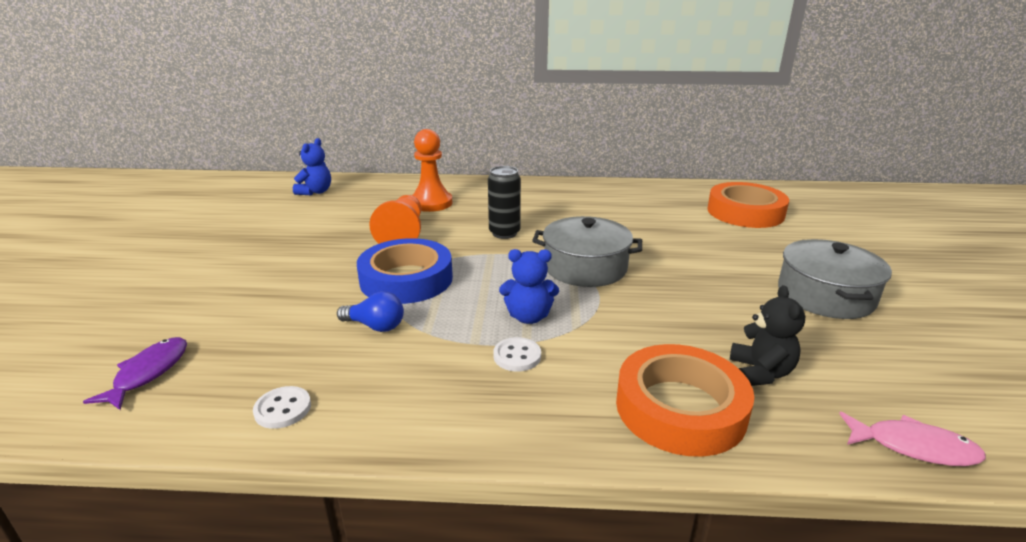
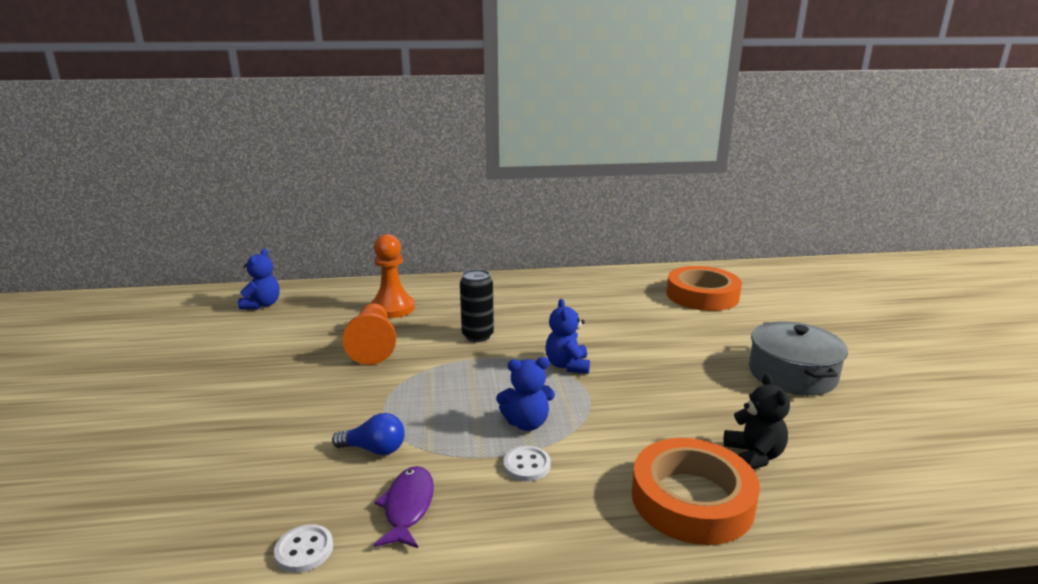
camera: 10 degrees left, 5 degrees down
(149, 373) = (141, 529): purple fish -> purple fish (408, 507)
(406, 279) = (391, 395): blue tape -> none
(585, 267) = (567, 365): grey pot -> blue teddy bear
(913, 447) = (896, 510): pink fish -> none

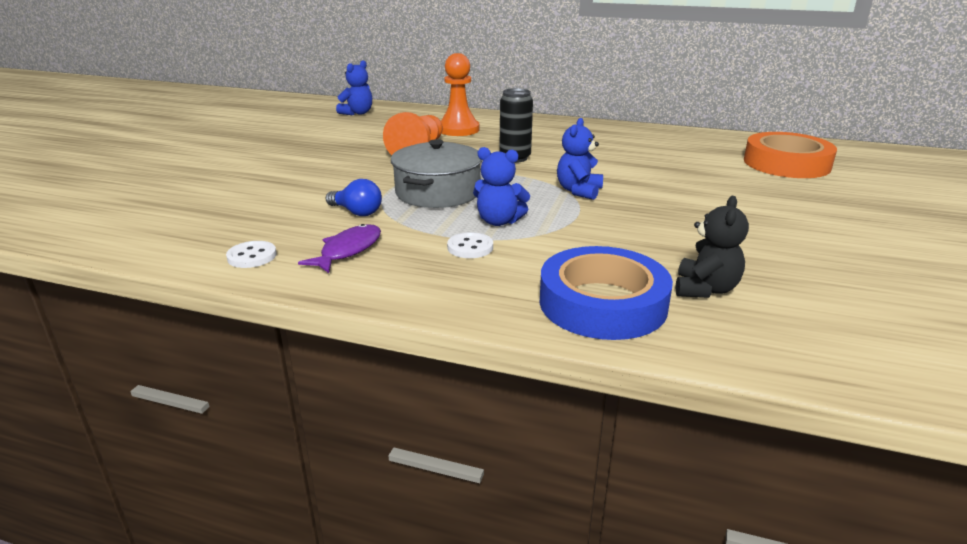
camera: 25 degrees right, 5 degrees up
(692, 499) = (602, 303): orange tape -> blue tape
(792, 374) = (827, 239): grey pot -> grey pot (438, 192)

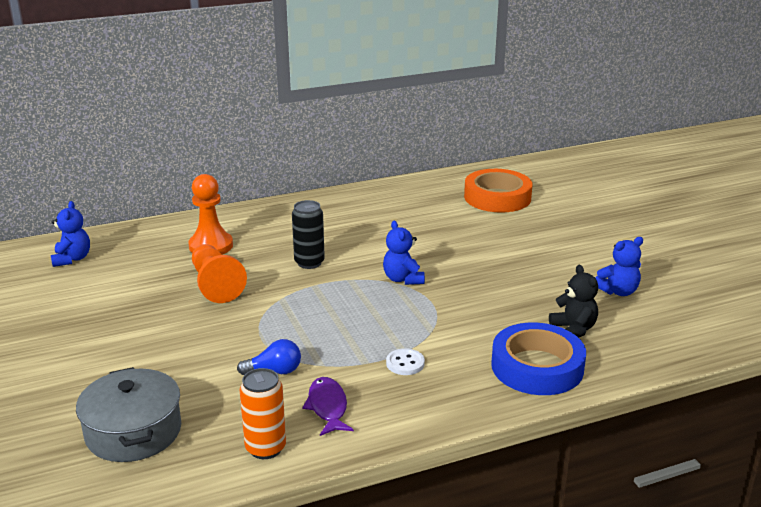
camera: 40 degrees left, 0 degrees up
(252, 256) = (265, 448): white button -> orange can
(438, 192) = (305, 324): grey pot -> grey pot (133, 431)
(499, 221) = (390, 332): blue teddy bear -> blue teddy bear (618, 291)

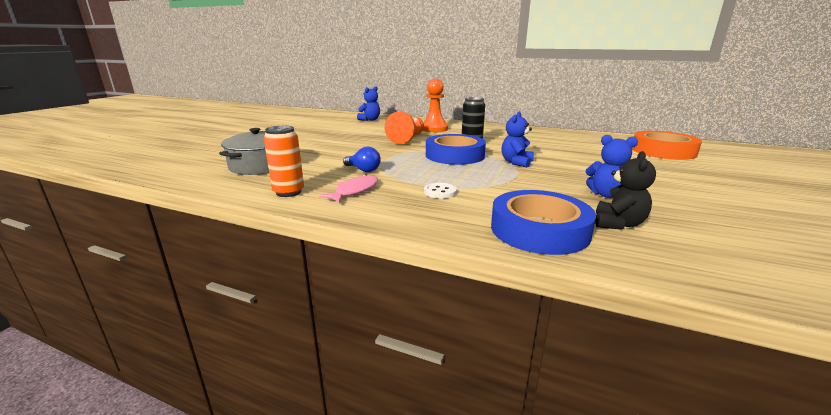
camera: 45 degrees right, 5 degrees down
(326, 295) = (455, 155): none -> blue tape
(328, 407) = (355, 191): purple fish -> pink fish
(618, 291) = (714, 219): blue teddy bear -> blue teddy bear (606, 194)

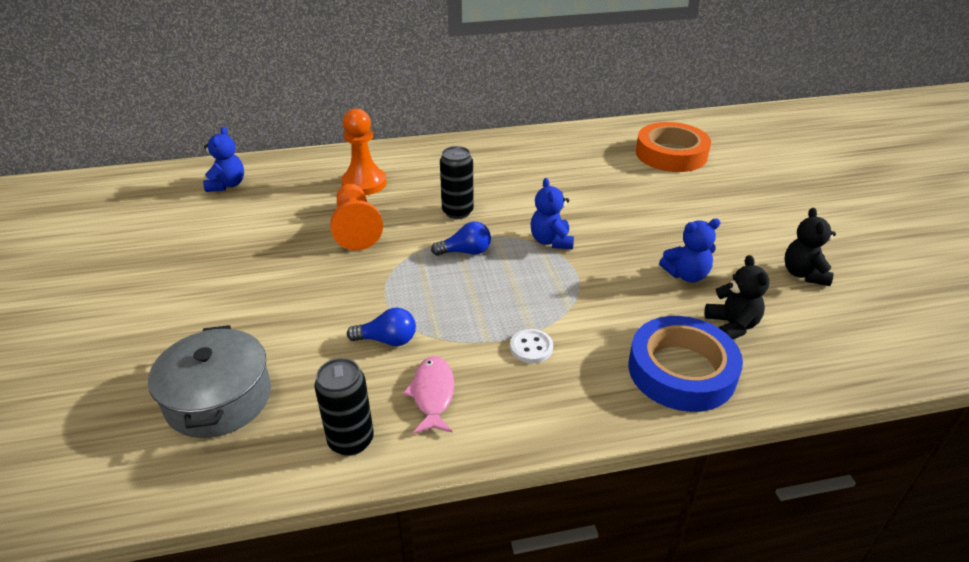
camera: 35 degrees left, 15 degrees up
(288, 192) = (351, 440): orange can -> black can
(455, 155) = (465, 252): blue tape -> blue light bulb
(735, 220) = (803, 274): none -> black teddy bear

